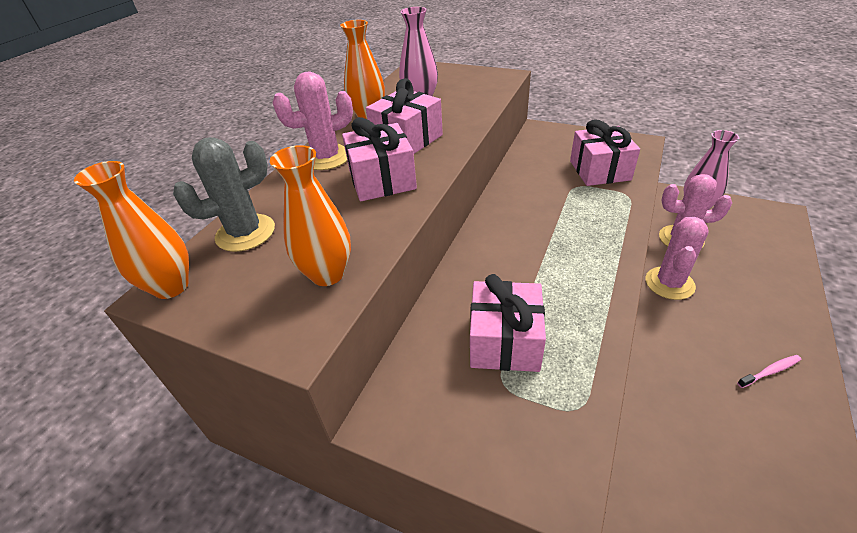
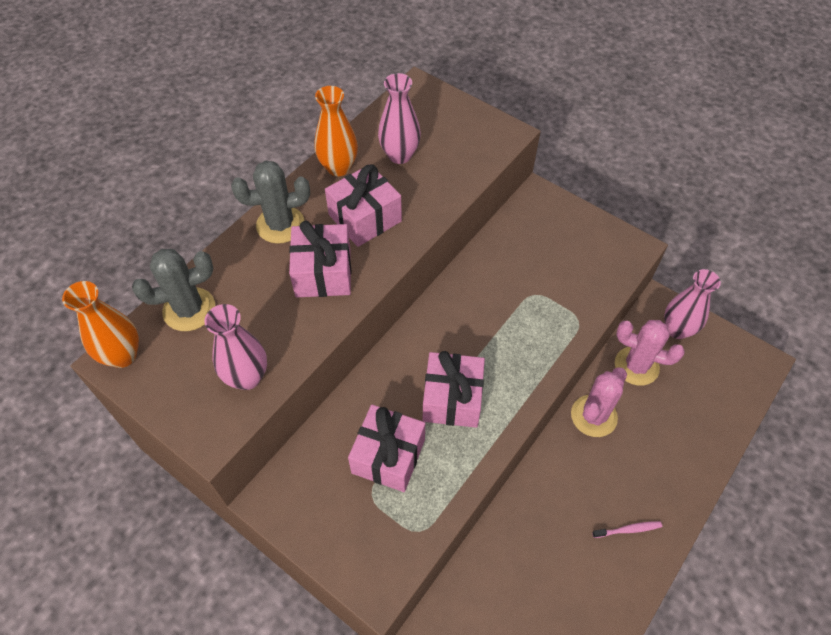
camera: 10 degrees right, 15 degrees up
(326, 158) = (280, 225): pink cactus -> grey cactus
(327, 274) = (247, 377): orange vase -> pink vase
(599, 170) = (569, 278): pink gift -> pink gift (452, 399)

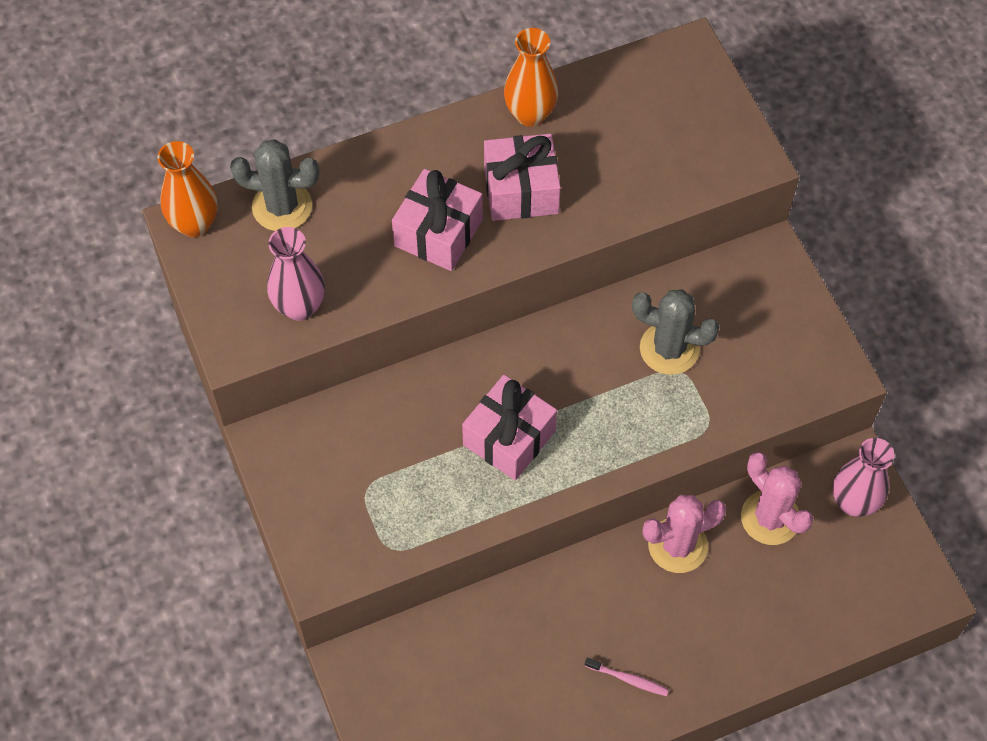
camera: 30 degrees right, 5 degrees up
(280, 225) = (426, 155): grey cactus -> grey cactus (669, 349)
(388, 456) = (406, 461): pink gift -> none
(399, 155) = (609, 131): pink vase -> none

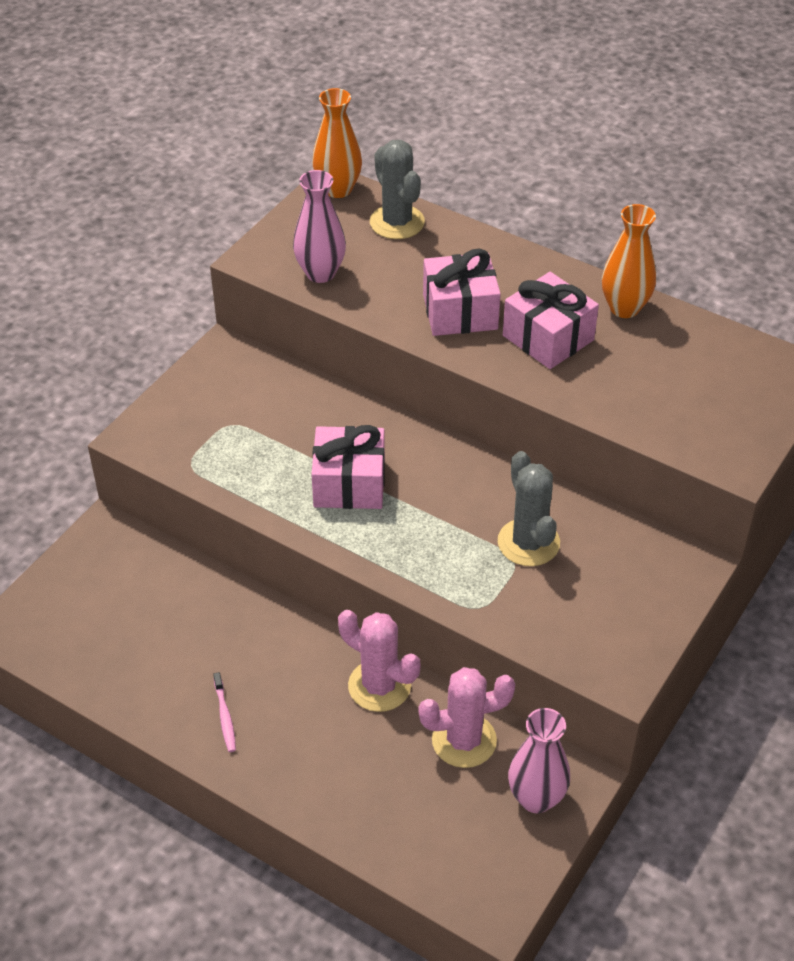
camera: 55 degrees right, 15 degrees down
(770, 518) = (464, 740): pink cactus -> pink cactus turned 60 degrees clockwise

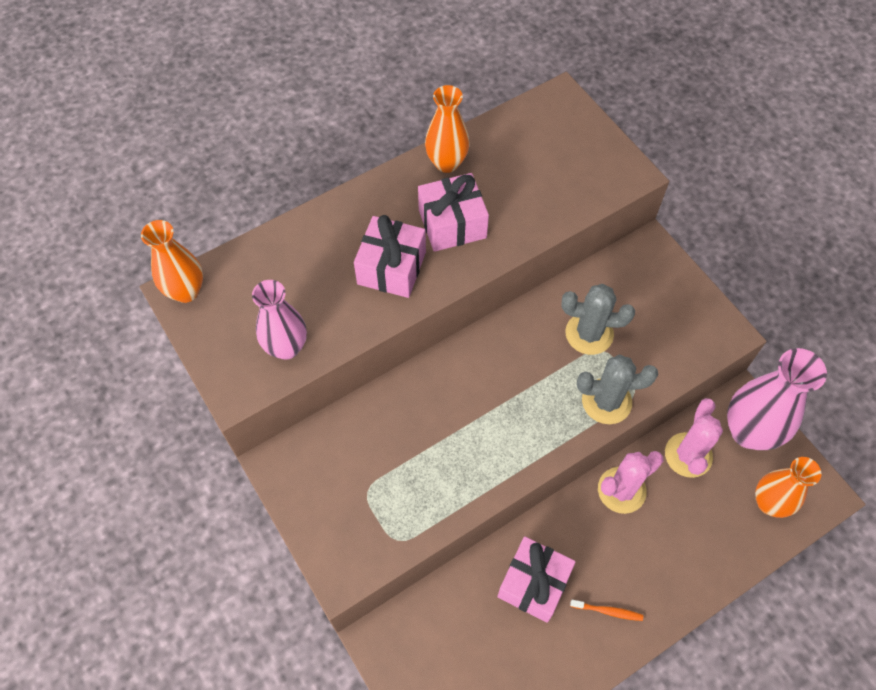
camera: 65 degrees left, 15 degrees up
(225, 717) = (608, 611): pink toothbrush -> orange toothbrush
(349, 484) = (477, 427): pink gift -> pink gift (533, 584)
(397, 222) = (257, 266): grey cactus -> grey cactus (606, 401)
(448, 847) = (769, 503): none -> orange vase
(536, 798) = (749, 431): pink vase -> pink vase, size x1.54

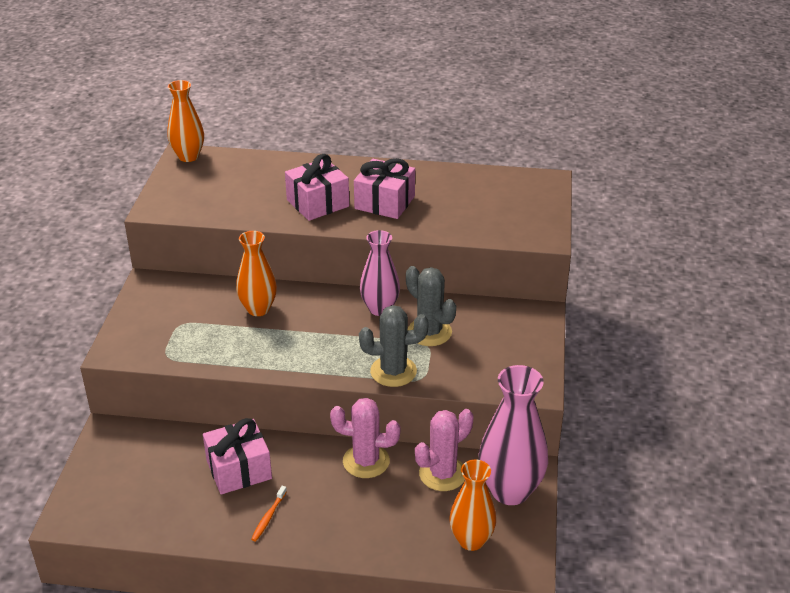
camera: 40 degrees right, 25 degrees down
(286, 347) = (207, 205): pink vase -> pink vase (380, 309)
(446, 163) = (422, 175): orange vase -> orange vase (258, 309)
(606, 401) = (393, 371): grey cactus -> grey cactus turned 45 degrees counterclockwise
(608, 611) = (268, 517): orange toothbrush -> orange toothbrush turned 60 degrees clockwise

